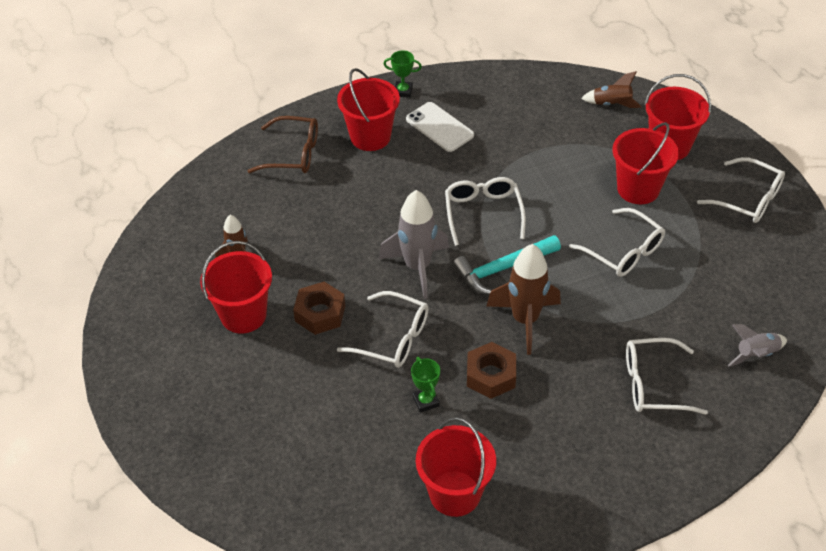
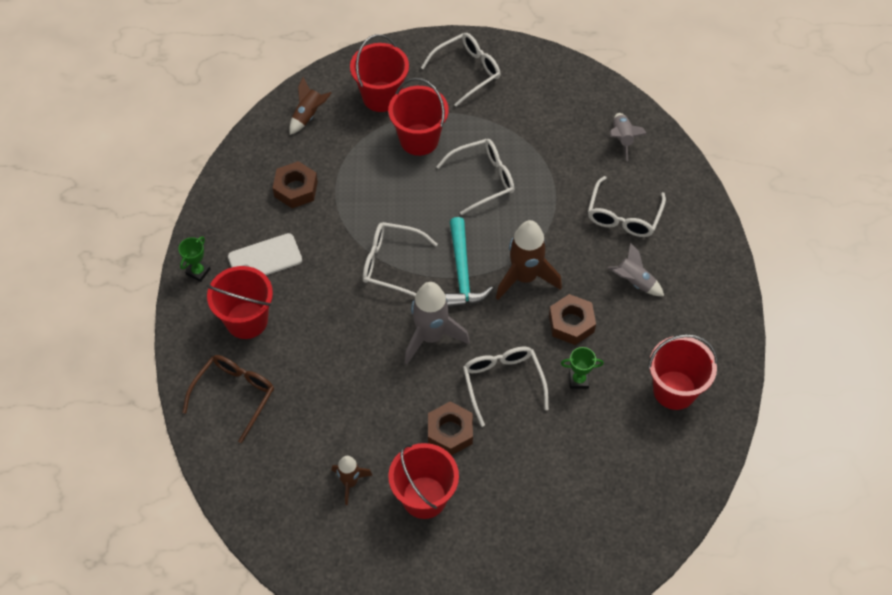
camera: 70 degrees left, 10 degrees up
(393, 338) = (503, 382): white glasses -> white glasses turned 60 degrees counterclockwise
(525, 123) = (296, 189): none -> brown nut
(573, 418) = (634, 282): none -> grey rocket

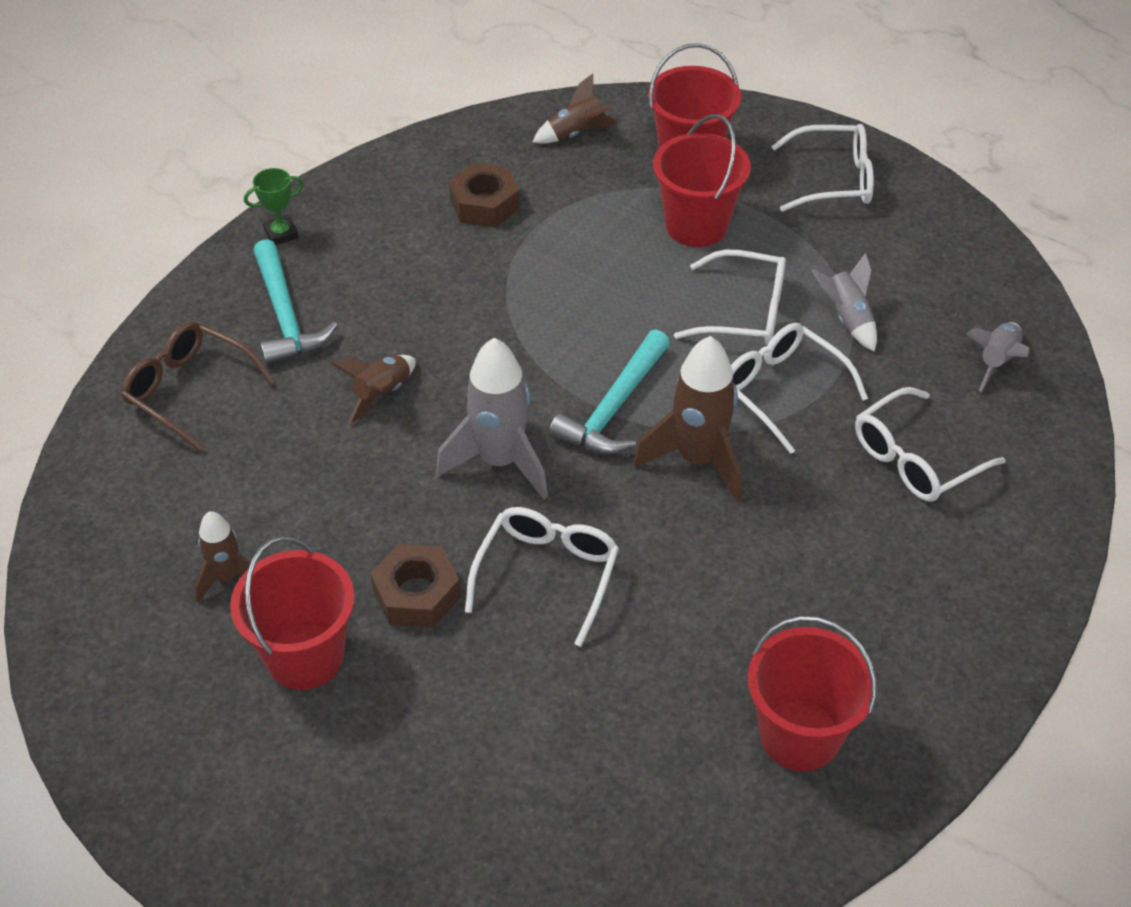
camera: 35 degrees right, 10 degrees down
(234, 395) = (189, 390): brown glasses -> brown glasses turned 120 degrees counterclockwise
(246, 320) = (285, 316): red bucket -> turquoise hammer
(265, 258) = (374, 260): white phone -> none
(339, 335) = (382, 394): none -> brown rocket
(391, 263) = (528, 347): white glasses -> white glasses (782, 390)
(571, 323) = (715, 554): brown nut -> none
(578, 380) = (661, 635): green trophy -> none
(634, 282) = (860, 552): grey rocket -> grey rocket (847, 319)

